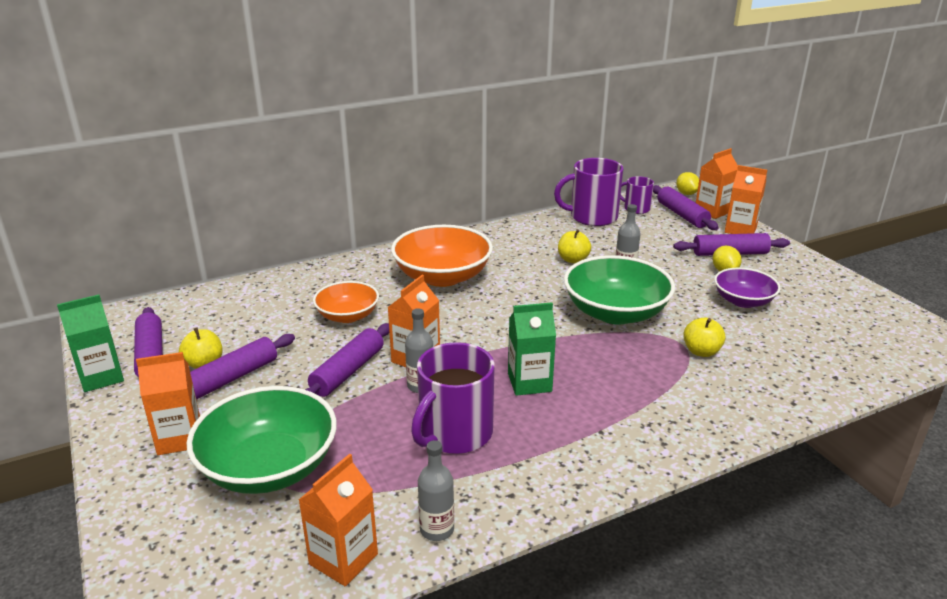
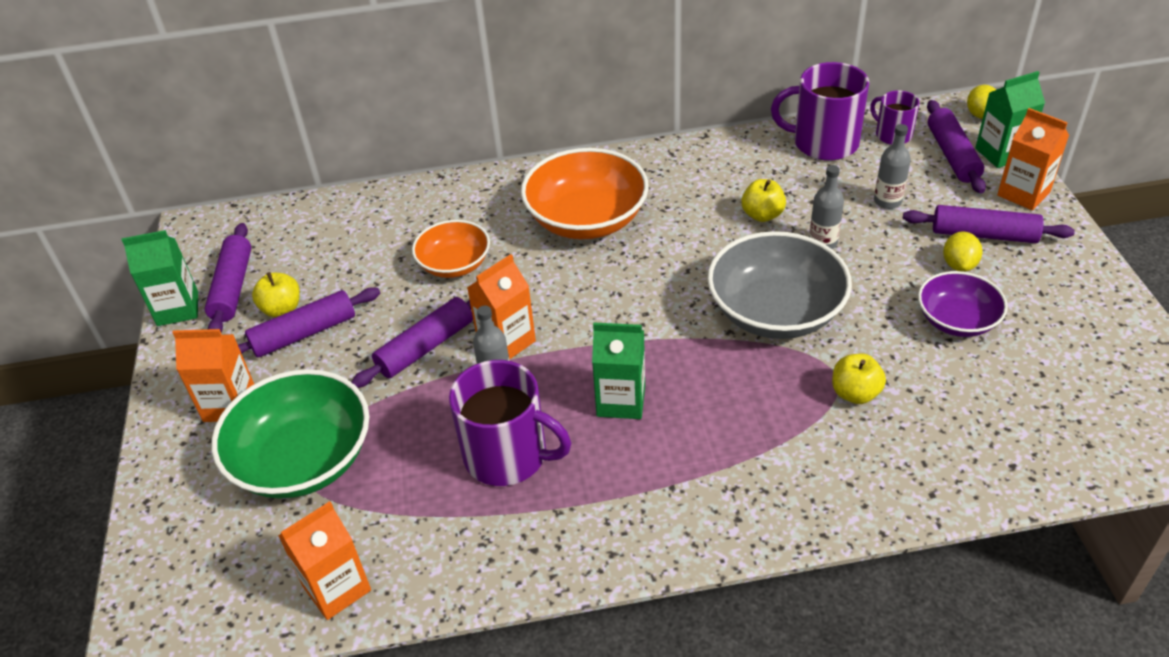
camera: 20 degrees right, 15 degrees up
(437, 529) = (440, 575): grey bottle -> grey bottle (887, 201)
(454, 433) = (507, 455): purple mug -> purple mug turned 120 degrees counterclockwise
(615, 312) = (775, 312): green bowl -> grey bowl
(712, 211) = (1001, 153): orange carton -> green carton

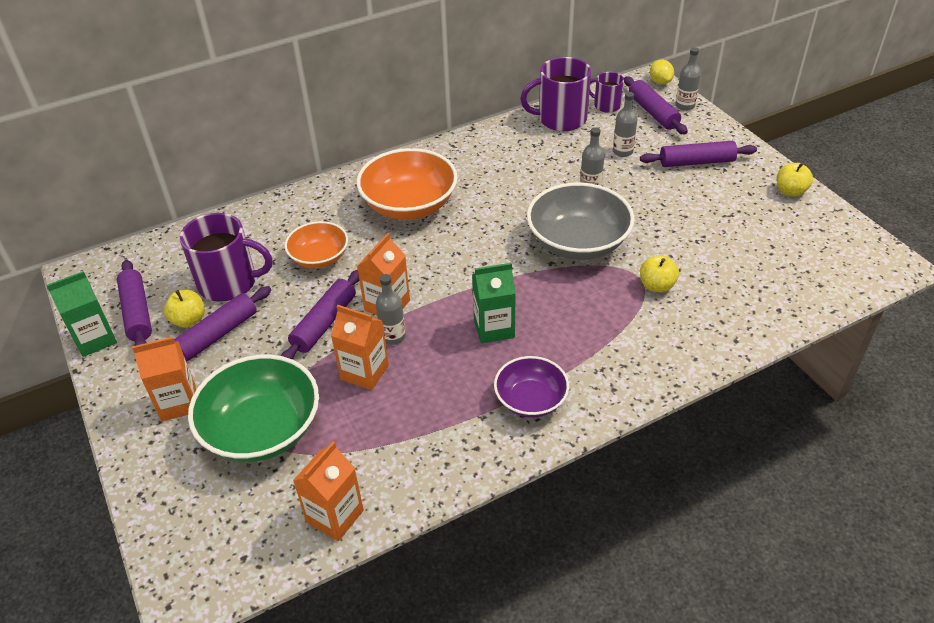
camera: 20 degrees left, 0 degrees up
(507, 455) = (426, 386): purple mug -> purple mug (229, 283)
(762, 215) = (539, 177): yellow apple -> yellow apple (790, 191)
(956, 320) = (703, 223): purple bowl -> purple bowl (530, 400)
(959, 265) = (689, 185): yellow lemon -> none
(1001, 153) = (685, 106): green carton -> grey bottle
(1023, 193) = (710, 130): orange carton -> orange carton (364, 372)

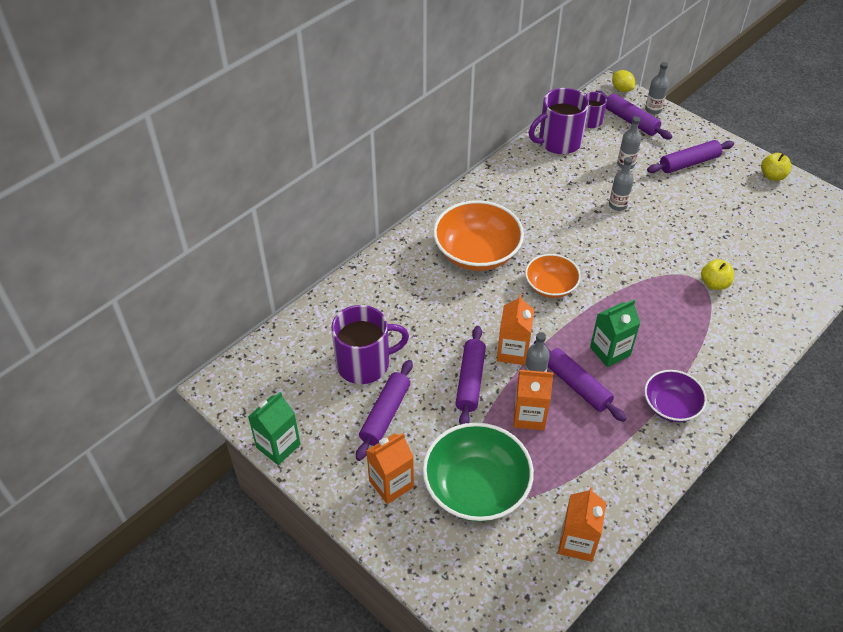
camera: 20 degrees left, 5 degrees up
(137, 312) = (300, 411): purple rolling pin -> purple rolling pin (577, 385)
(189, 320) = (351, 407): yellow apple -> none
(319, 257) = (429, 321): orange bowl -> orange bowl (550, 286)
(578, 242) = (634, 258): grey bowl -> none

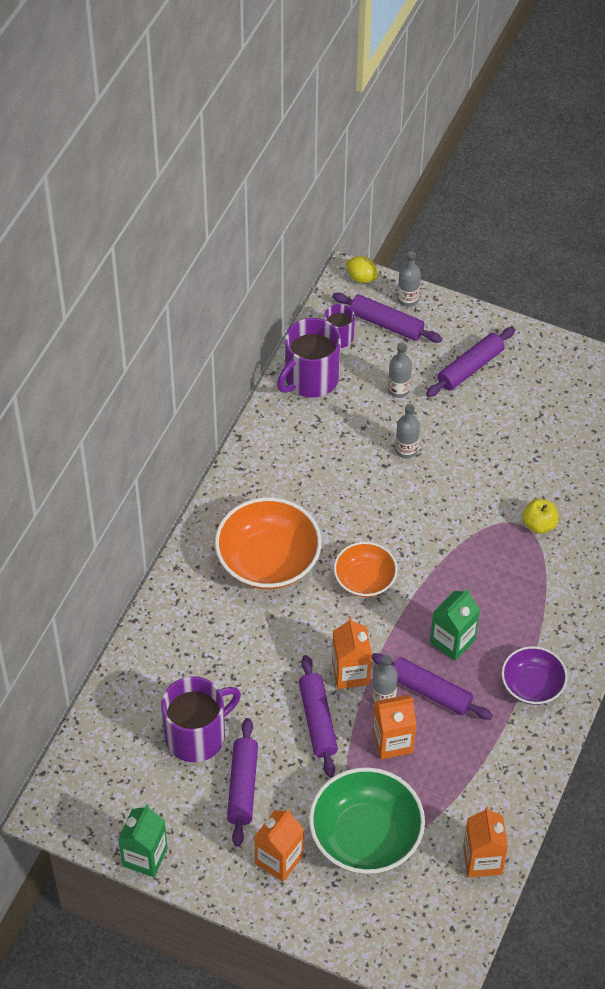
camera: 20 degrees left, 5 degrees up
(772, 176) = (568, 360): yellow apple -> none

